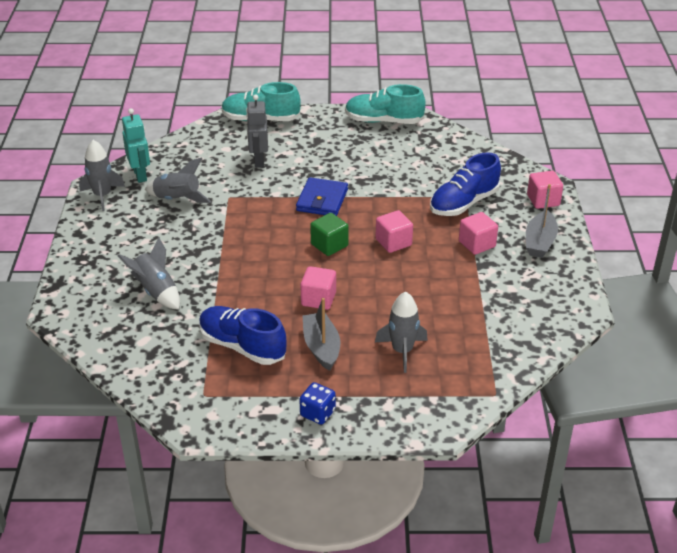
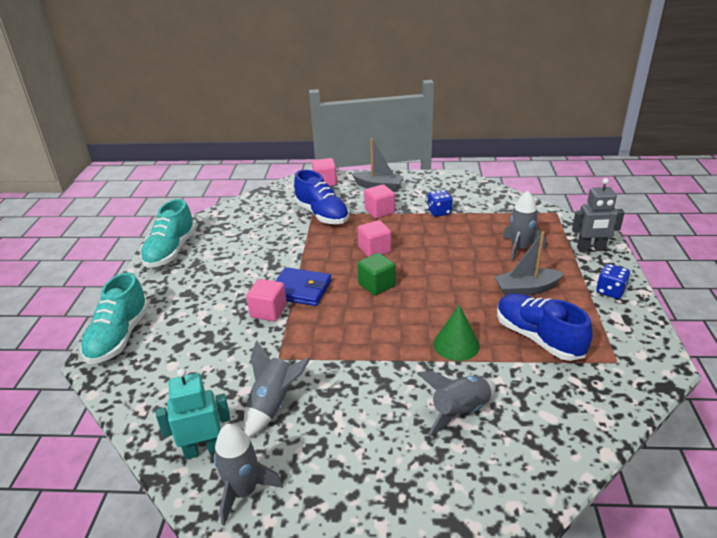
camera: 85 degrees left, 5 degrees down
(237, 293) = (456, 344): none -> green cone
(242, 346) = (538, 338): blue shoe -> blue shoe turned 105 degrees clockwise
(258, 160) = (210, 336): grey robot -> grey robot (591, 249)
(318, 299) = (459, 291): pink cube -> pink cube (268, 311)
(482, 290) = (439, 212): none -> blue dice

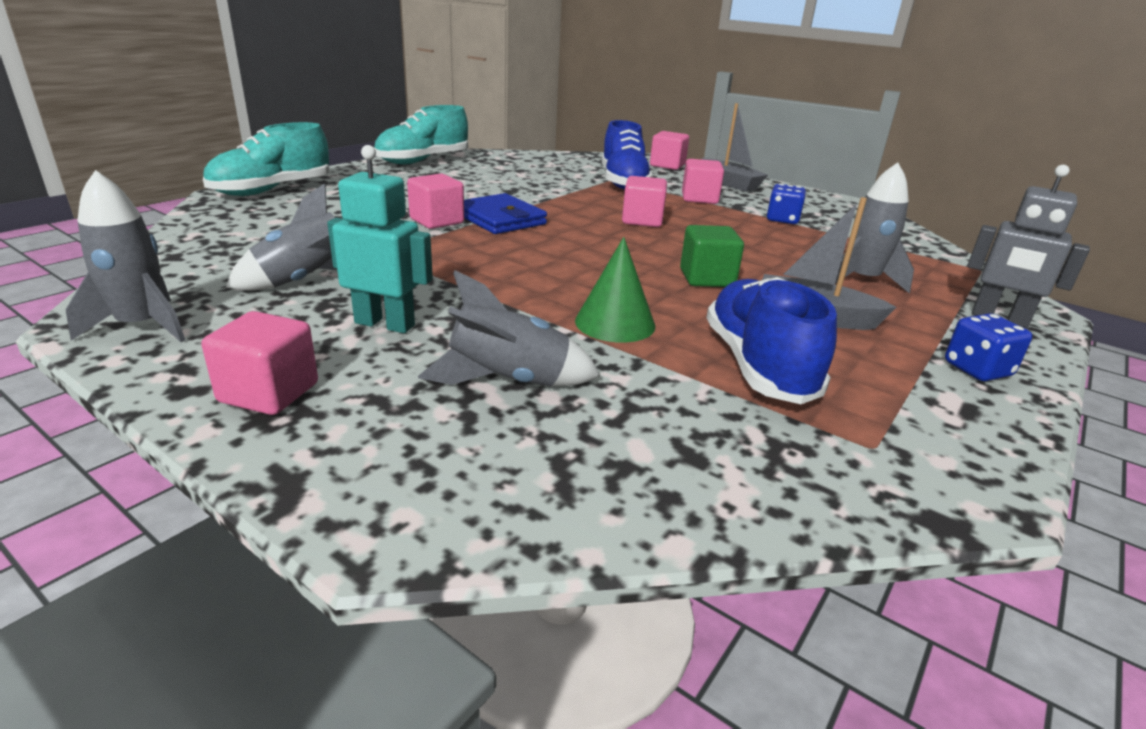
camera: 30 degrees right, 5 degrees down
(203, 449) = (177, 281): turquoise robot -> turquoise robot (385, 324)
(374, 487) = (269, 393): none -> pink cube
(376, 285) = (596, 244): green cube -> green cube (707, 278)

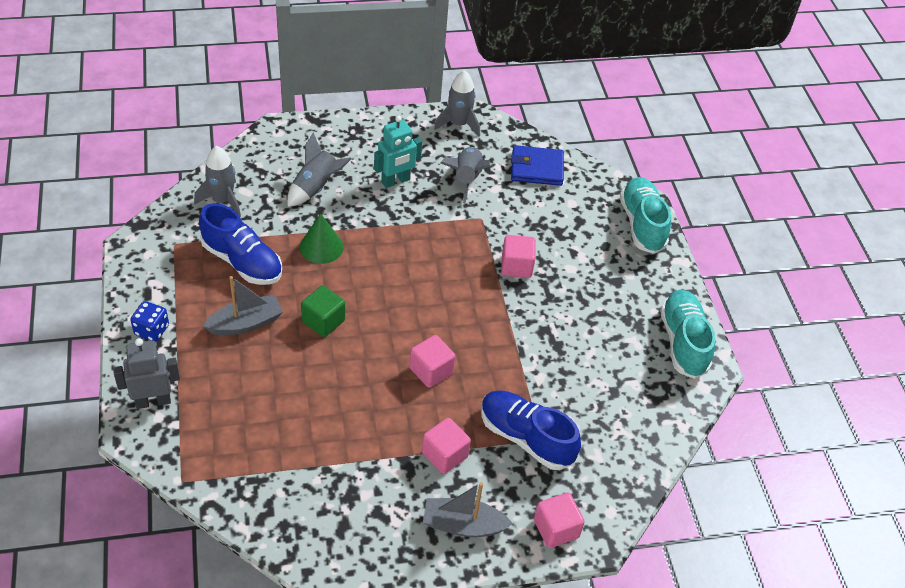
camera: 130 degrees right, 20 degrees up
(269, 393) = (372, 134): pink cube -> none
(500, 219) = (496, 298): blue wallet -> blue wallet (536, 168)
(782, 220) = (356, 463): blue dice -> none
(862, 280) = (245, 392): grey rocket -> grey rocket (223, 200)

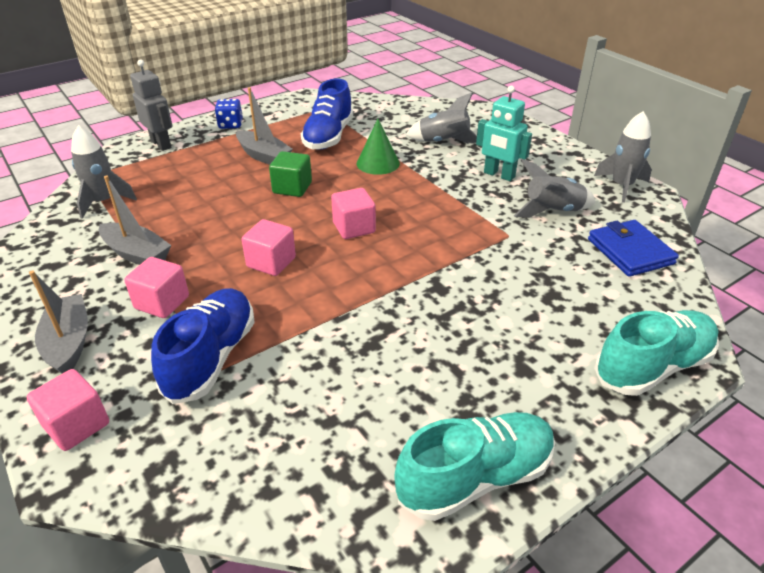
camera: 70 degrees right, 10 degrees down
(223, 200) = (385, 112): grey rocket -> grey rocket (104, 202)
(363, 460) = (136, 254): none -> grey boat
(516, 266) = (465, 278): pink cube -> pink cube (354, 228)

